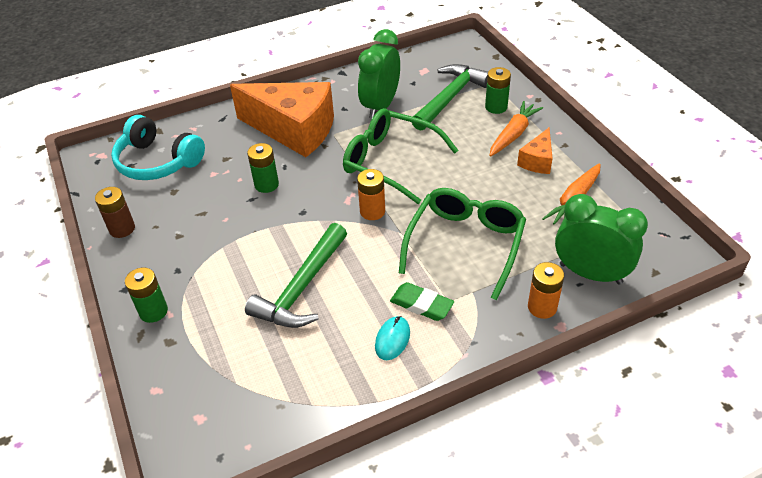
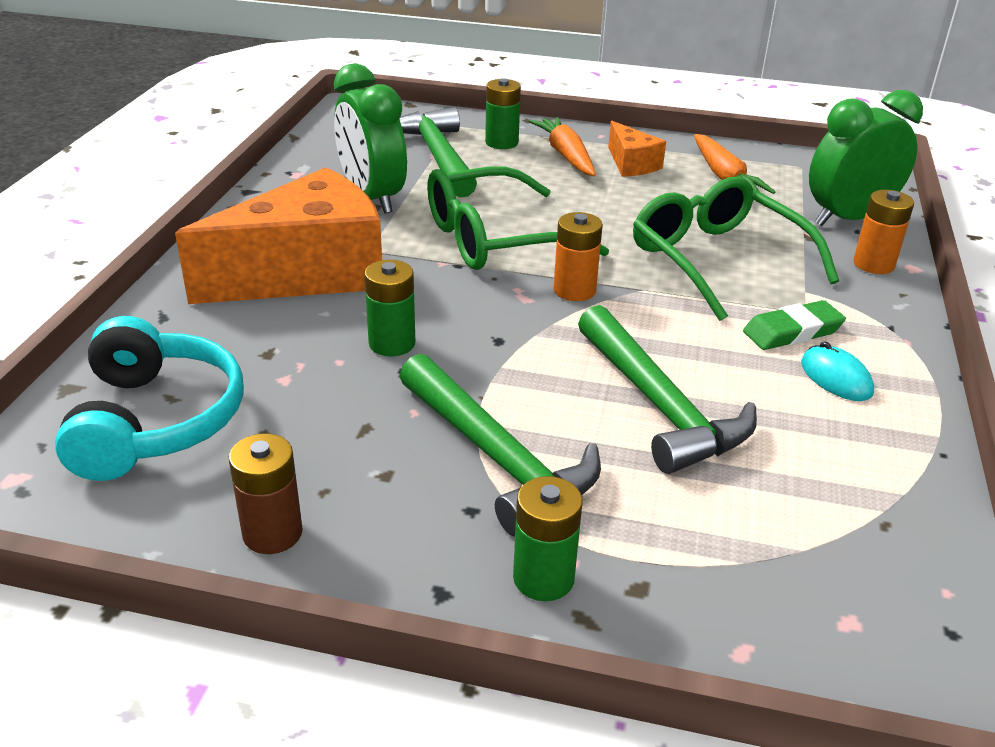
camera: 55 degrees left, 10 degrees down
(158, 162) = (155, 421): turquoise headphones -> turquoise headphones turned 75 degrees counterclockwise
(216, 259) = (498, 458): none -> green hammer

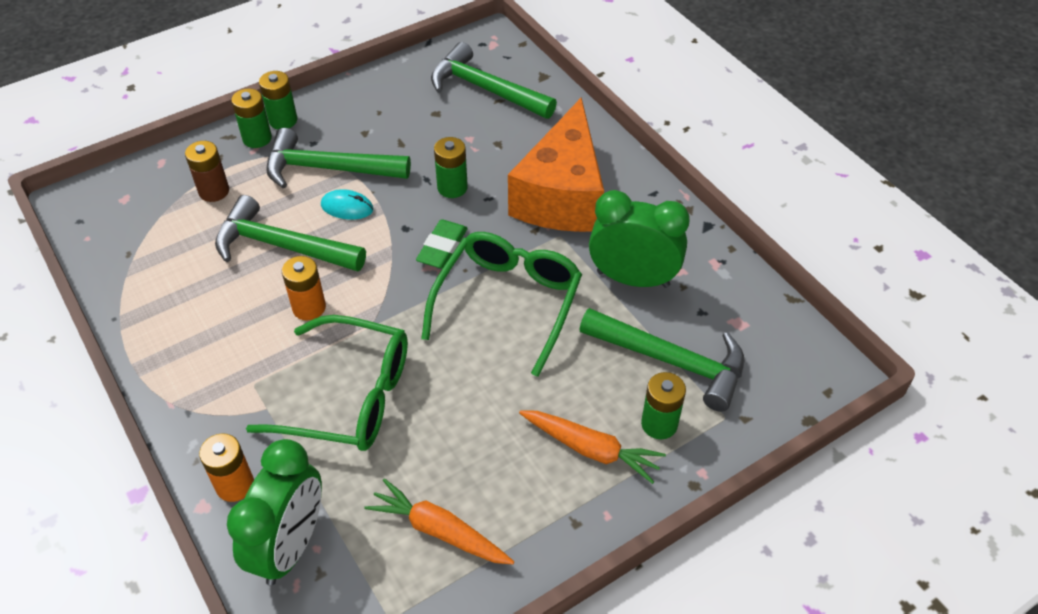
camera: 135 degrees right, 15 degrees up
(155, 421) = (485, 89): turquoise headphones -> green hammer
(272, 533) = (374, 89): brown battery -> brown battery (214, 191)
(469, 582) = (283, 120): none -> green battery
(574, 290) = (408, 294): orange battery -> orange battery (309, 307)
(631, 164) = (529, 482): orange cheese -> none
(792, 331) = (249, 357): green eraser -> green eraser (442, 247)
(836, 378) = (200, 335): turquoise mouse -> turquoise mouse (347, 207)

